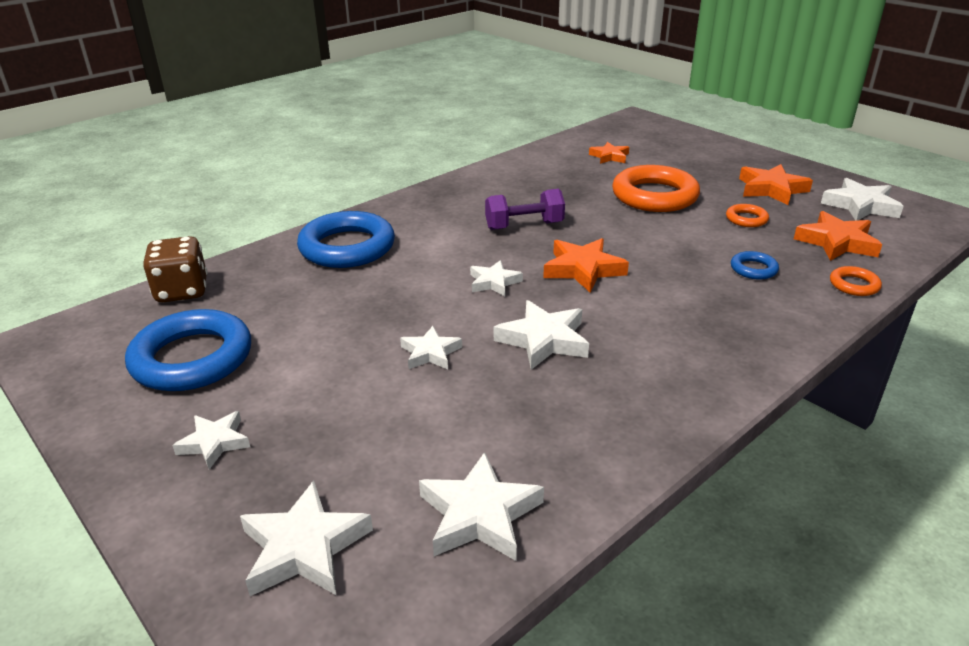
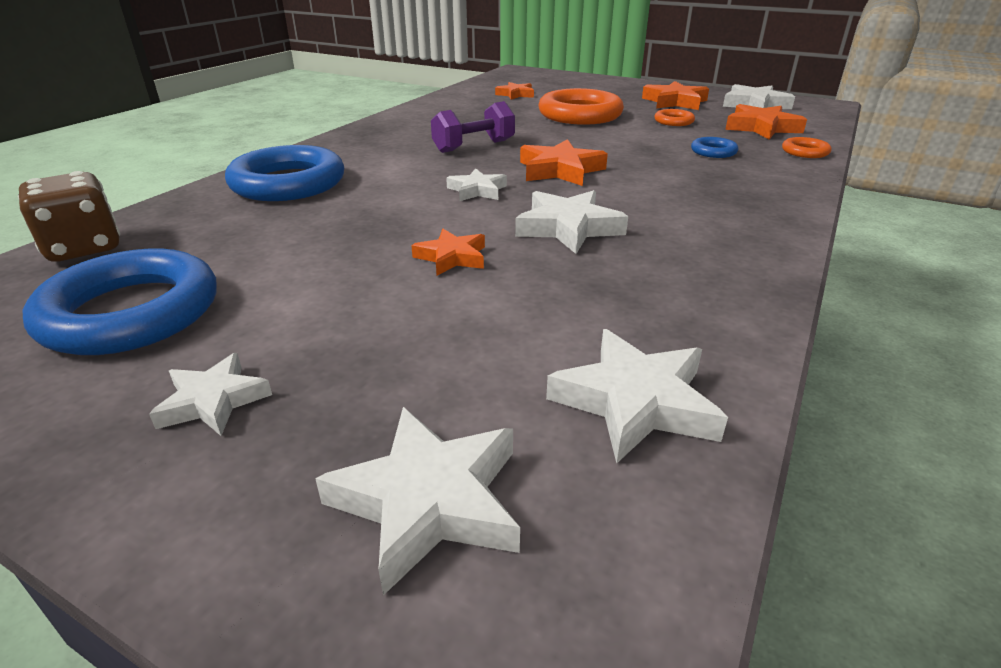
camera: 20 degrees left, 0 degrees up
(430, 353) = (452, 257): white star -> orange star

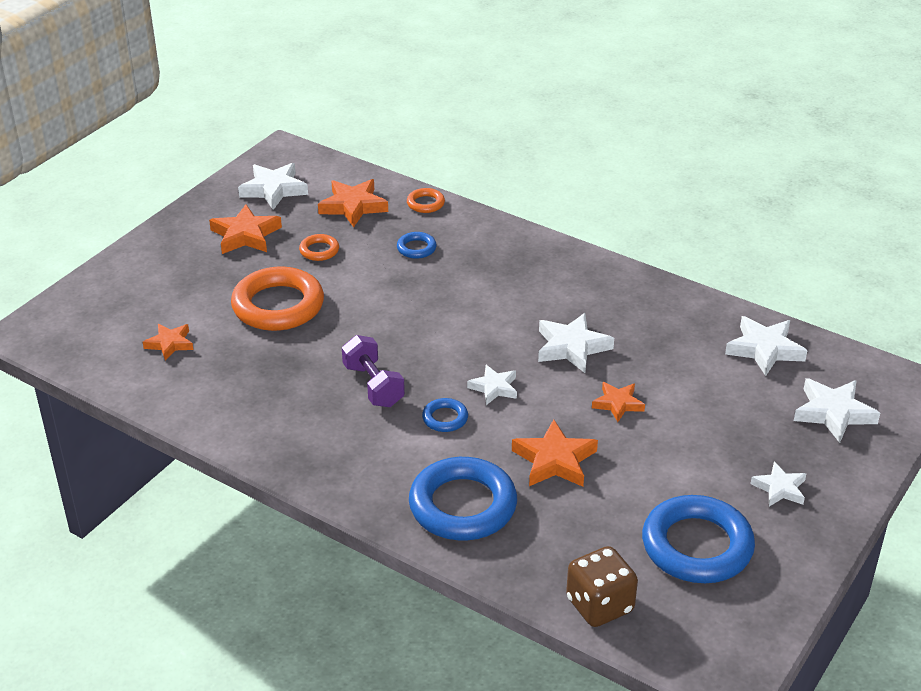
camera: 85 degrees left, 5 degrees up
(424, 172) = (445, 418): none -> blue ring
(560, 170) = (451, 338): orange star -> orange star (554, 460)

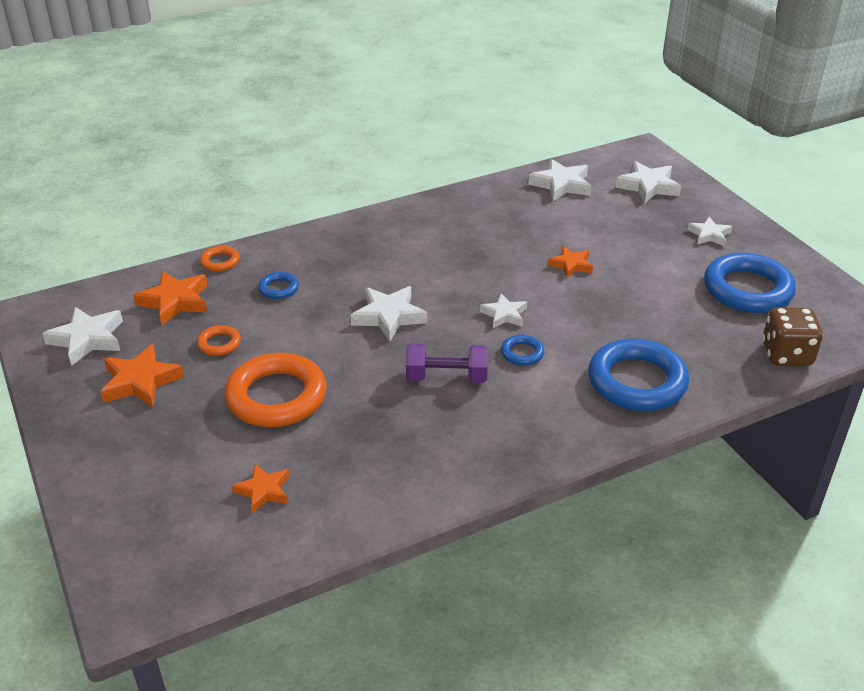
camera: 60 degrees left, 0 degrees up
(554, 460) = (614, 317): orange star -> none
(572, 347) = (487, 260): white star -> white star (389, 316)

